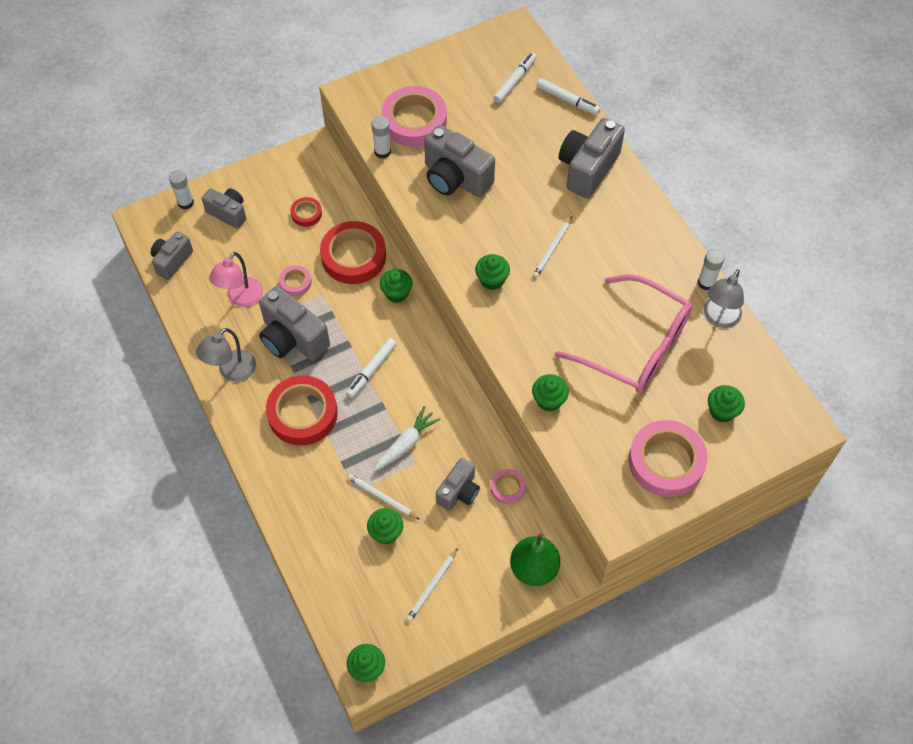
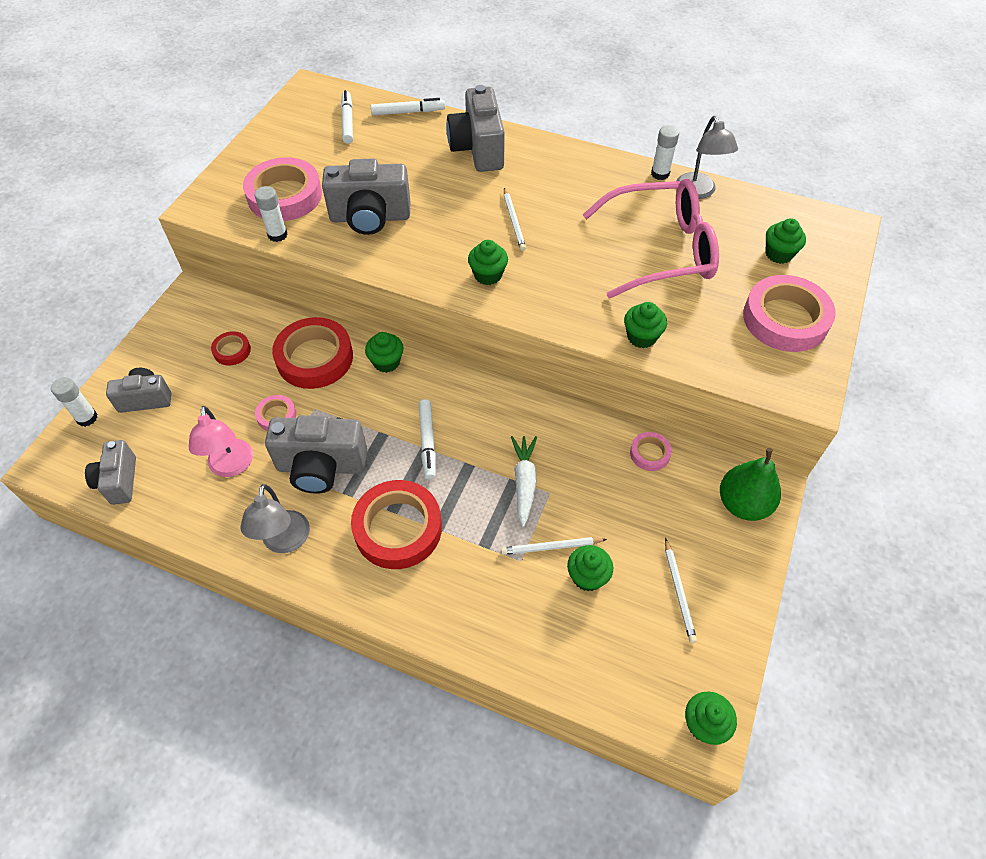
camera: 40 degrees left, 5 degrees down
(458, 492) = (613, 489): grey camera -> none

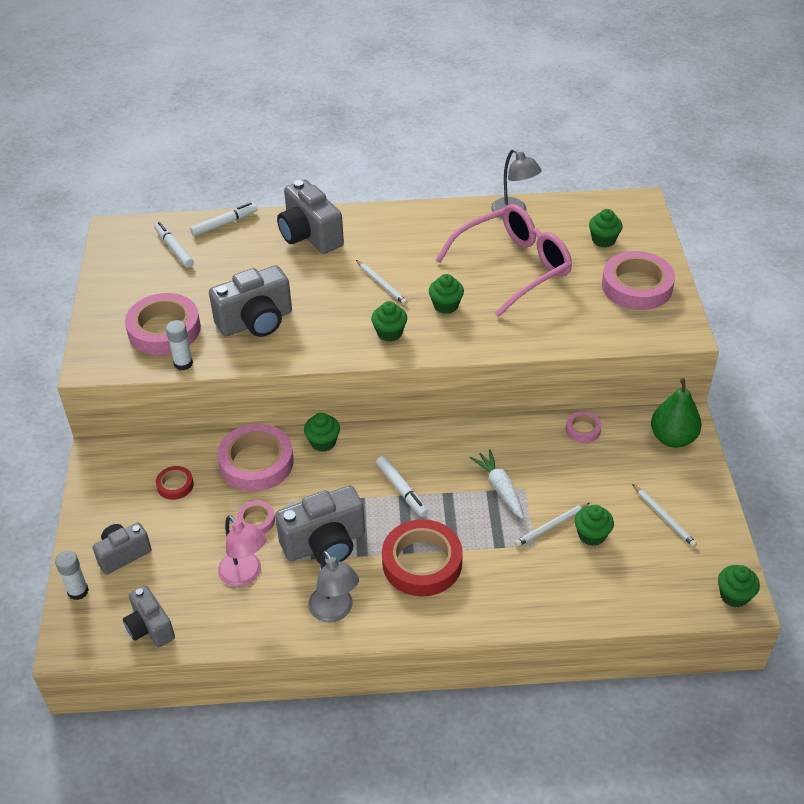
camera: 25 degrees left, 10 degrees down
(315, 358) = (256, 462): red tape -> pink tape
(641, 337) = (541, 336): green cupcake -> green cupcake (446, 305)
(660, 174) = (474, 208): white glue stick -> none

